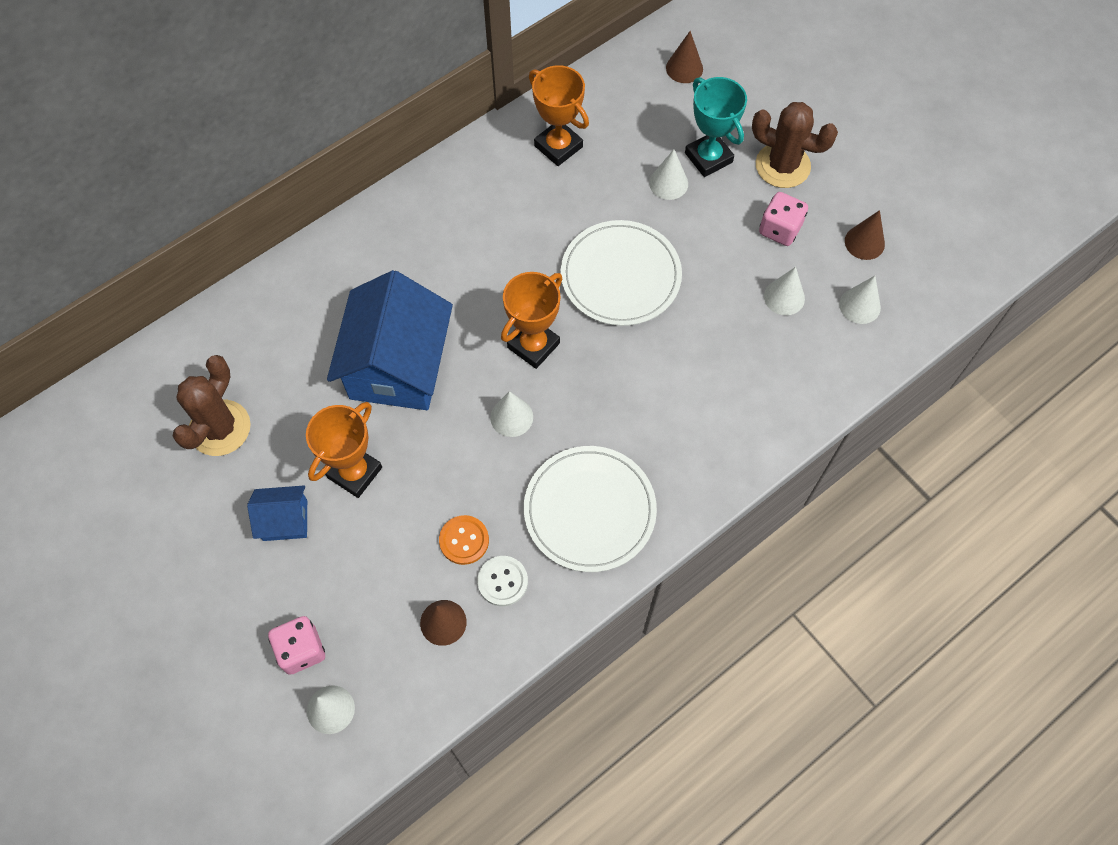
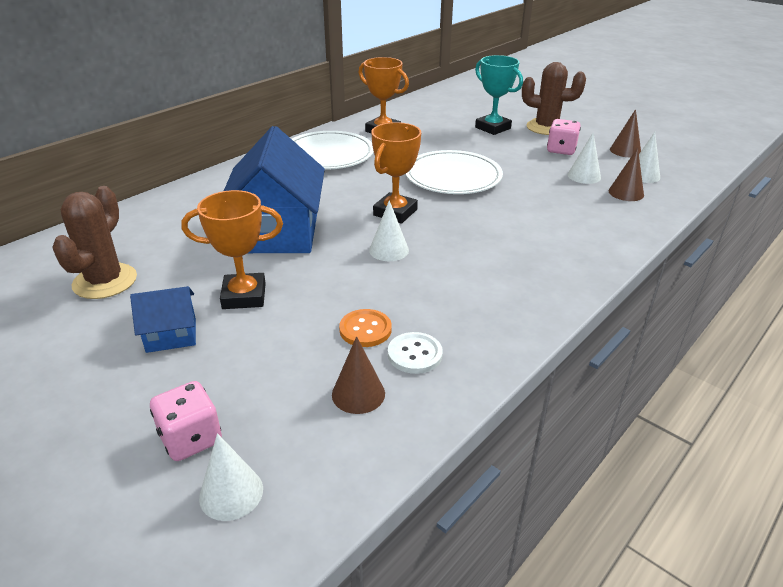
camera: 10 degrees left, 30 degrees down
(354, 472) = (244, 296): orange trophy -> orange trophy turned 60 degrees clockwise
(589, 510) = (483, 297): white plate -> white plate (328, 154)
(668, 183) = (469, 138): white cone -> none
(684, 68) = (458, 100): brown cone -> brown cone (626, 193)

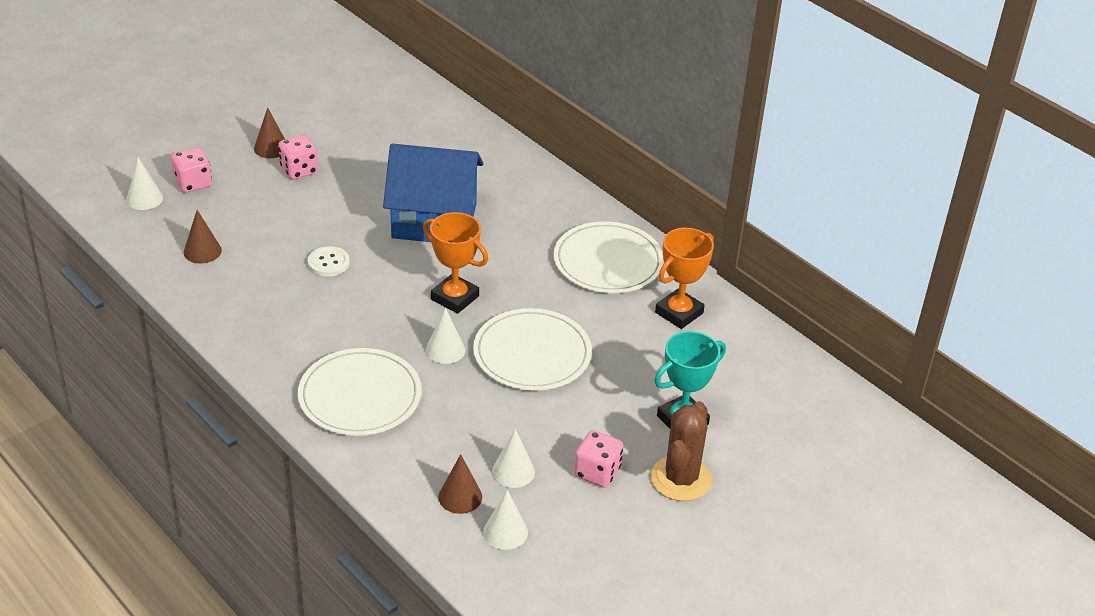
camera: 95 degrees right, 5 degrees up
(105, 281) = (380, 135): brown cactus -> none
(171, 335) = (299, 170): blue house -> pink dice
(244, 296) = (337, 202): orange trophy -> none
(365, 329) = (271, 260): orange button -> none
(389, 250) = (383, 285): white cone -> white cone (445, 350)
(415, 354) = (232, 282): white button -> white button (328, 263)
(550, 245) = (360, 396): none -> white plate
(625, 151) = (587, 542): brown cone -> brown cone (271, 148)

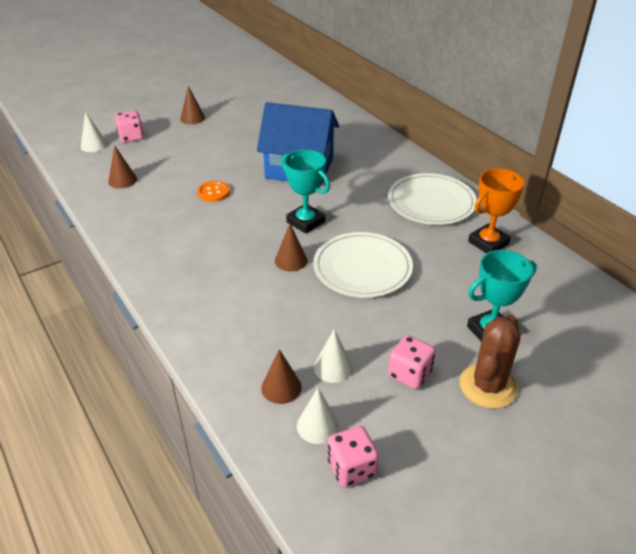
camera: 10 degrees right, 0 degrees up
(299, 170) = (208, 132): pink dice -> pink dice (351, 468)
(328, 263) = (213, 192): white button -> orange button
(360, 396) = (213, 293): white plate -> none
(445, 350) = (291, 260): white cone -> brown cone
(455, 298) = (305, 222): orange trophy -> turquoise trophy

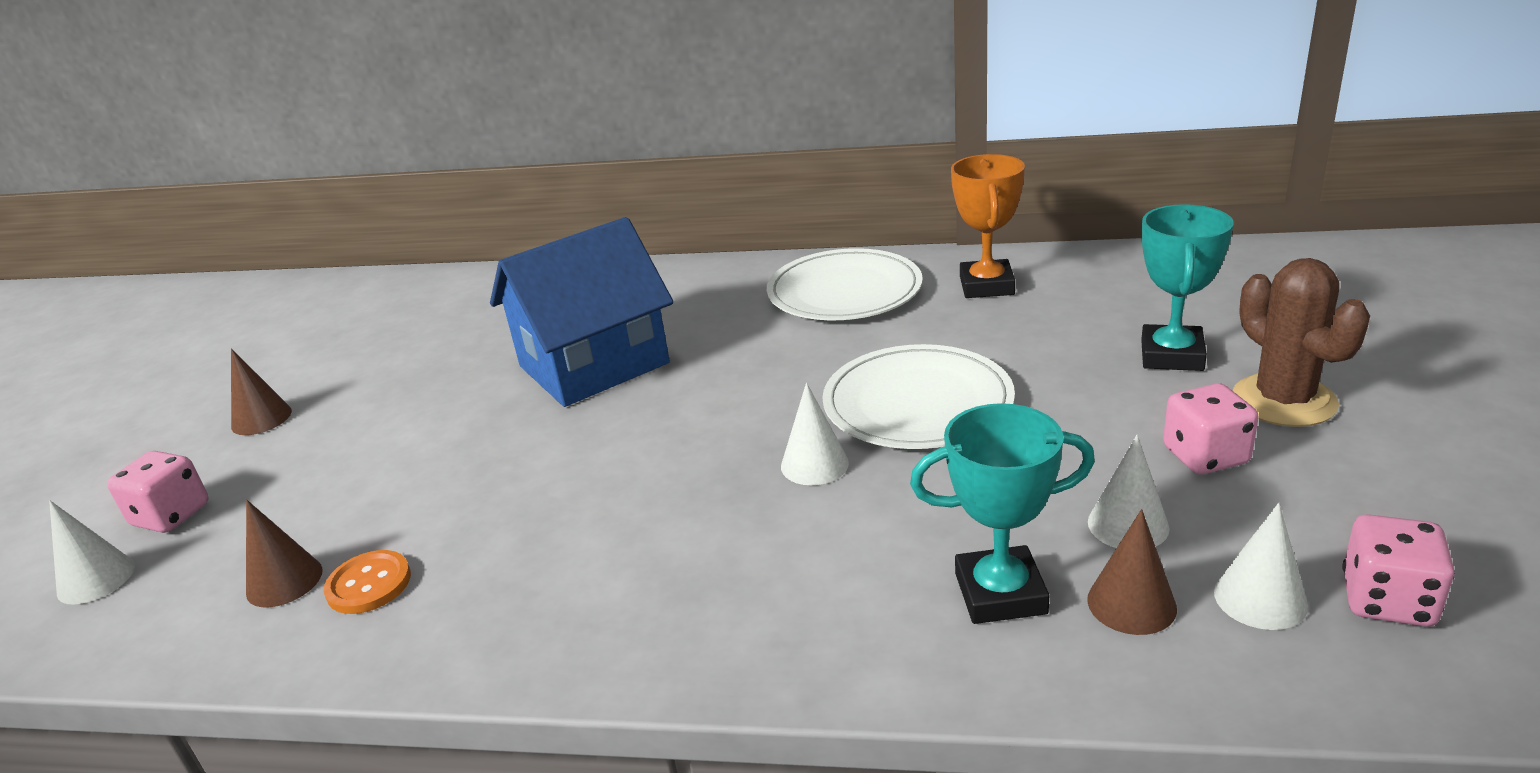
camera: 45 degrees left, 10 degrees down
(213, 192) = (513, 477): orange button -> orange button (369, 584)
(291, 260) = (814, 464): brown cone -> white cone
(305, 222) = (737, 411): turquoise trophy -> turquoise trophy (1000, 593)

